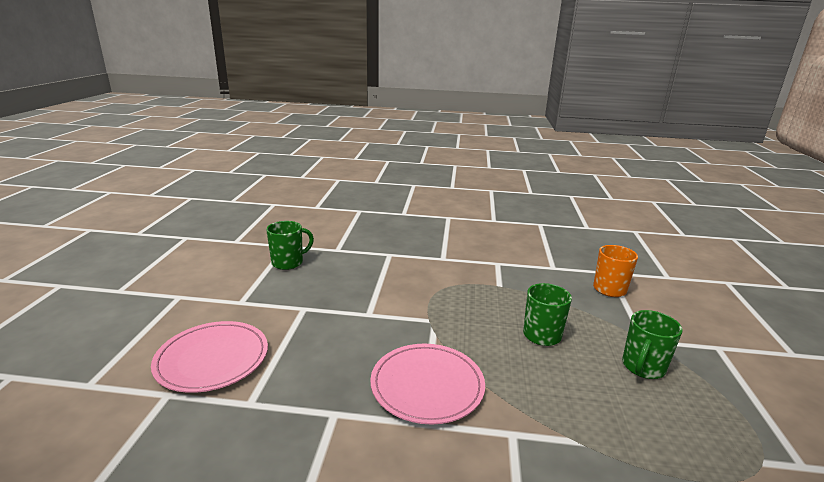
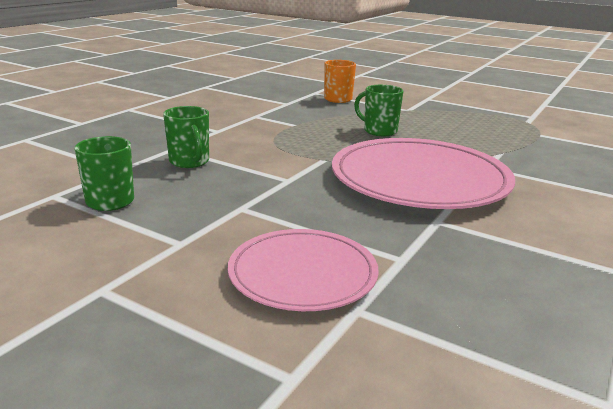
camera: 65 degrees left, 0 degrees up
(427, 386) = (419, 180): pink plate -> pink plate, size x1.67
(642, 367) = (436, 119): green mug -> green mug (189, 162)

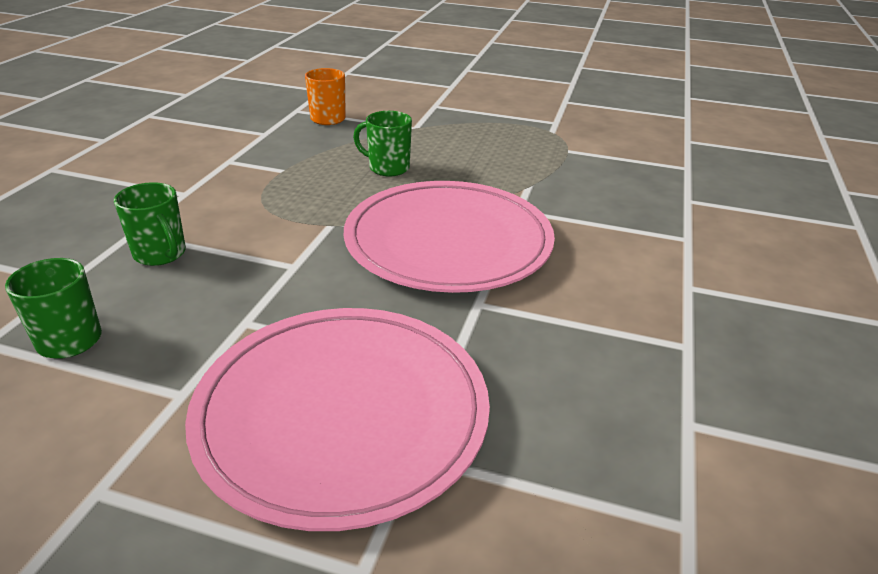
camera: 15 degrees left, 10 degrees up
(302, 274) = (342, 414): pink plate -> pink plate, size x1.67

